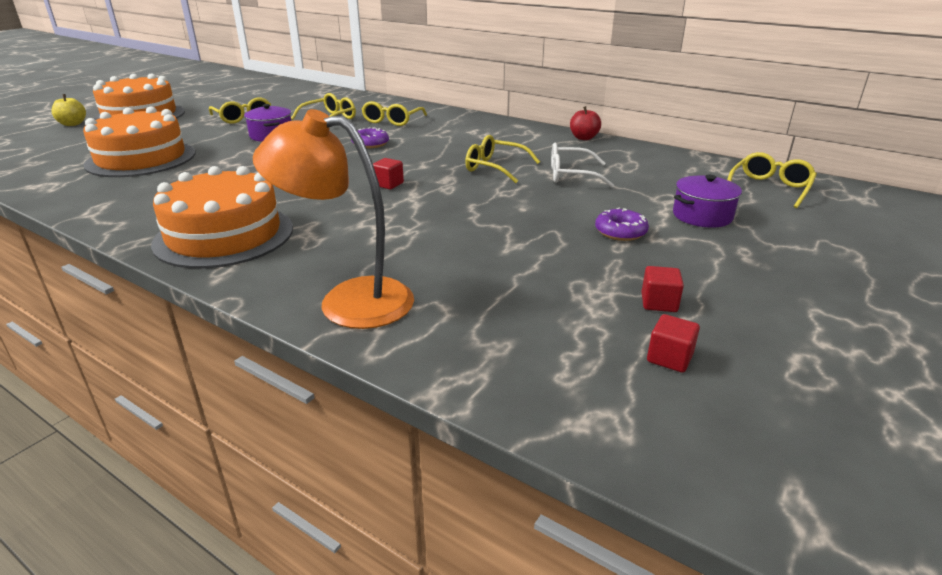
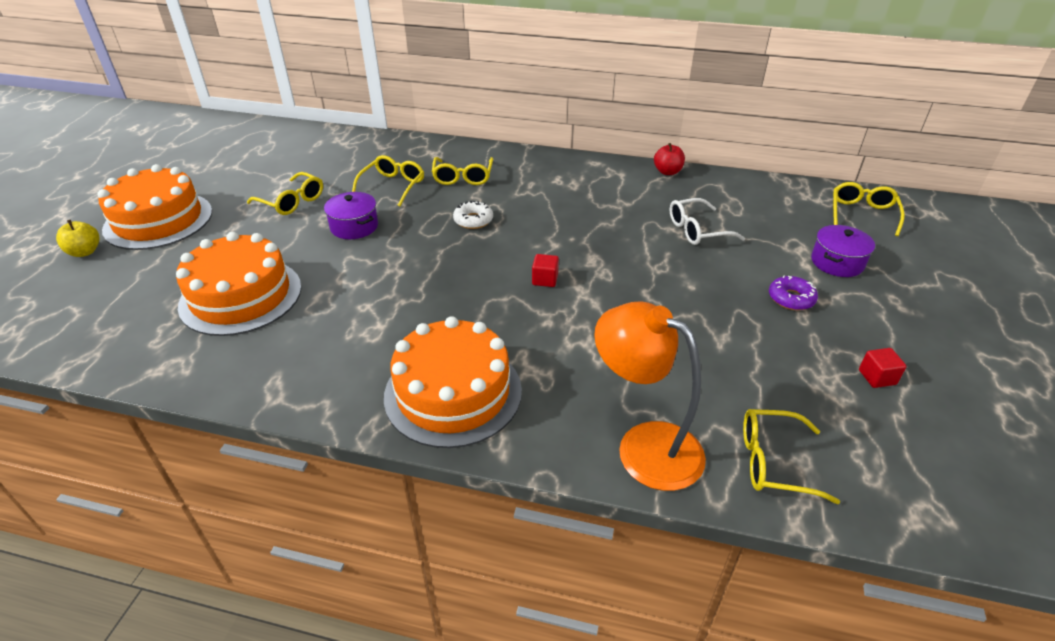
camera: 20 degrees left, 10 degrees up
(348, 300) = (644, 445): orange lamp -> orange lamp turned 45 degrees clockwise
(370, 144) = (473, 220): purple donut -> white donut
(495, 168) = (623, 233): yellow glasses -> yellow glasses (773, 462)
(669, 358) = (924, 435): red cube -> none

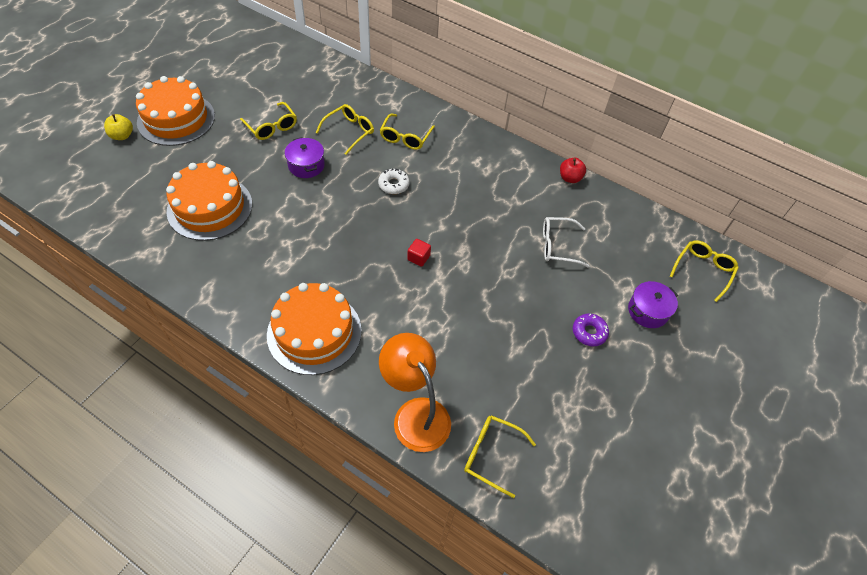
camera: 15 degrees right, 15 degrees up
(877, 377) = (606, 418): red cube -> none

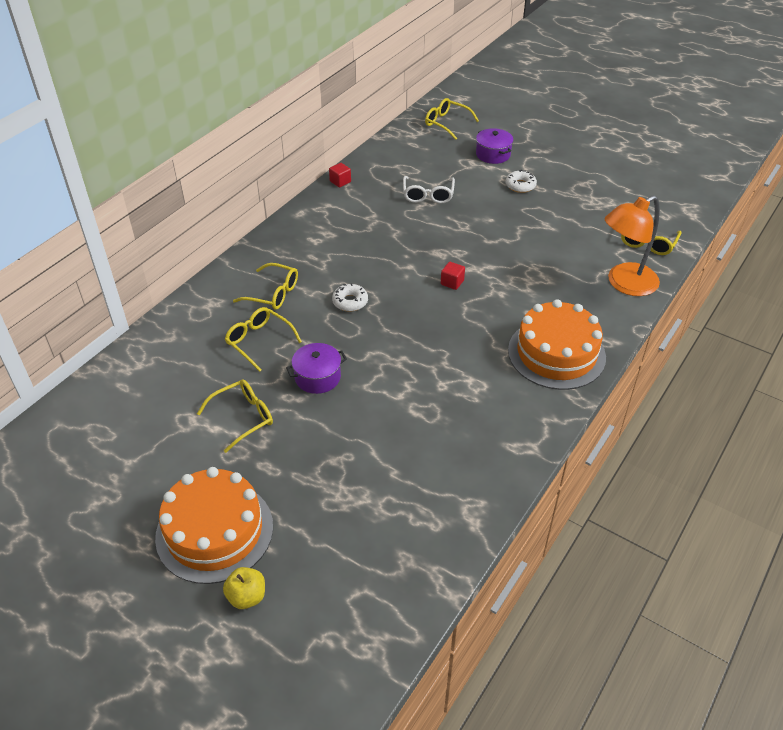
camera: 85 degrees left, 10 degrees down
(210, 207) = (392, 463): orange cake -> none
(570, 178) = (340, 182): red apple -> red cube
(589, 332) = (520, 185): purple donut -> white donut

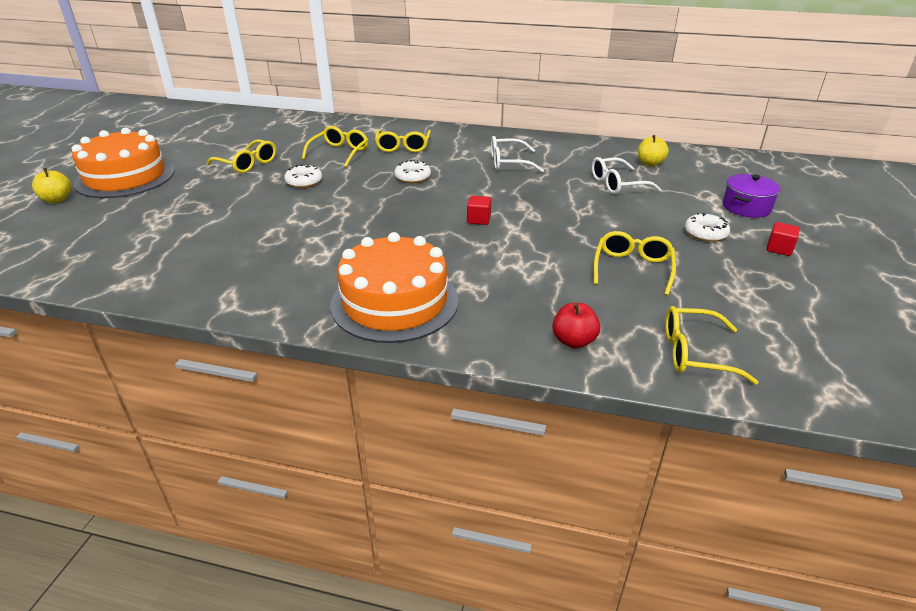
camera: 70 degrees right, 10 degrees down
(317, 377) = (304, 181): purple pot -> white donut
(340, 182) = (589, 143): red cube -> red cube (779, 249)
(353, 238) = (508, 163): none -> white glasses
(400, 166) = (650, 163): none -> yellow apple
(446, 123) = (767, 172): yellow glasses -> yellow glasses (632, 268)
(624, 284) = (573, 341): orange lamp -> red apple

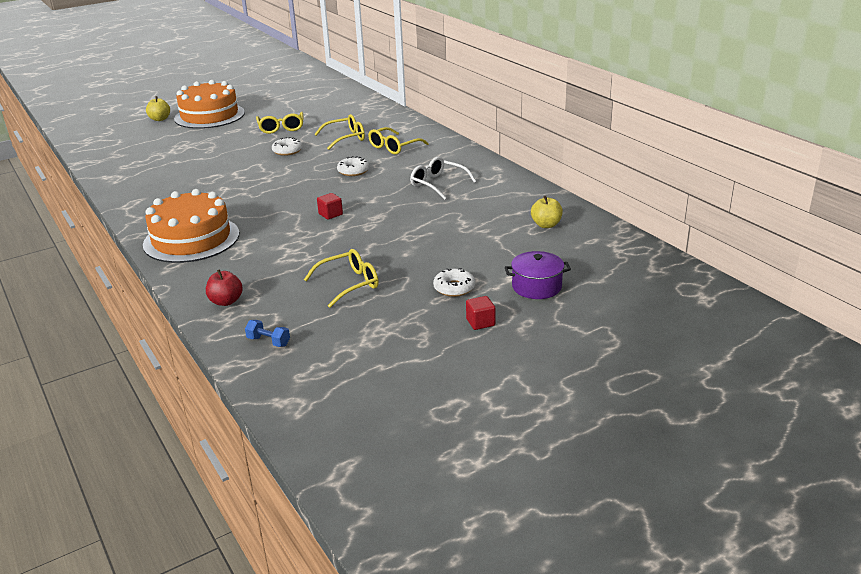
camera: 45 degrees right, 5 degrees down
(617, 184) = (478, 229): white glasses -> none
(694, 353) = (268, 341): yellow glasses -> blue dumbbell

